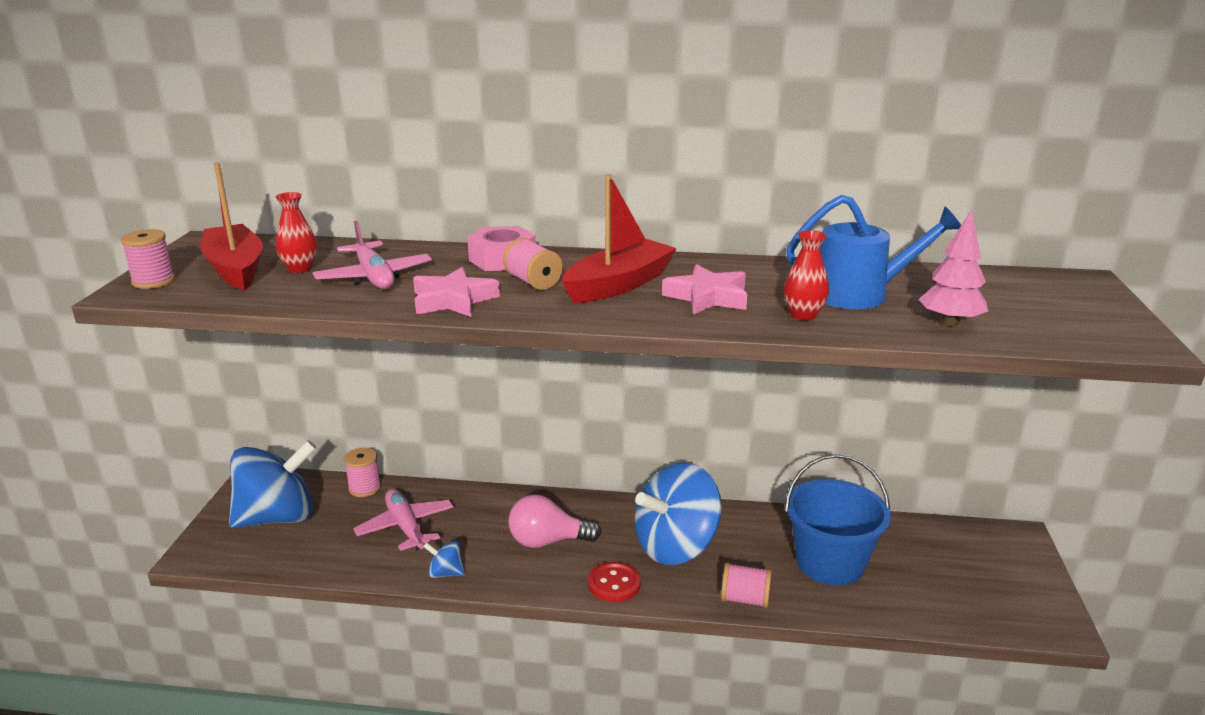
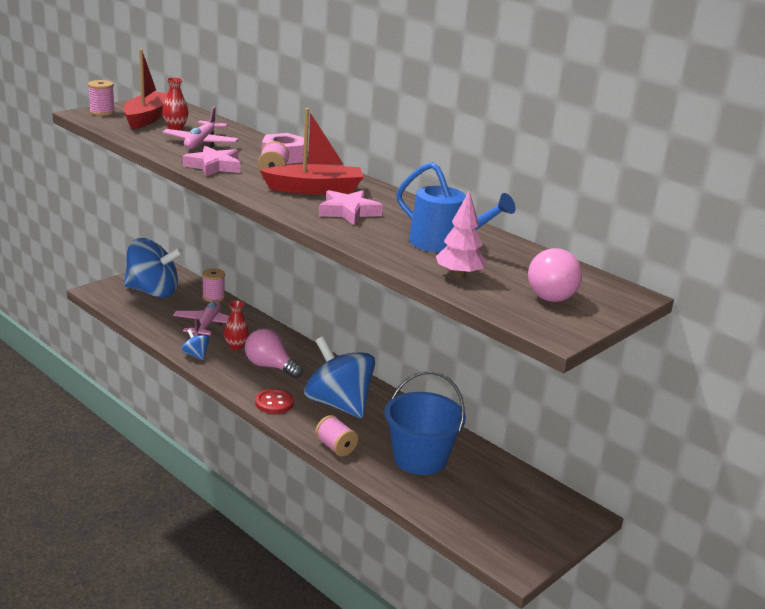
camera: 35 degrees right, 0 degrees up
(676, 546) = (338, 404): blue spinning top -> blue spinning top turned 45 degrees clockwise
(803, 315) = (380, 239): red vase -> red vase (236, 346)
(1044, 306) = (551, 293): none -> pink light bulb

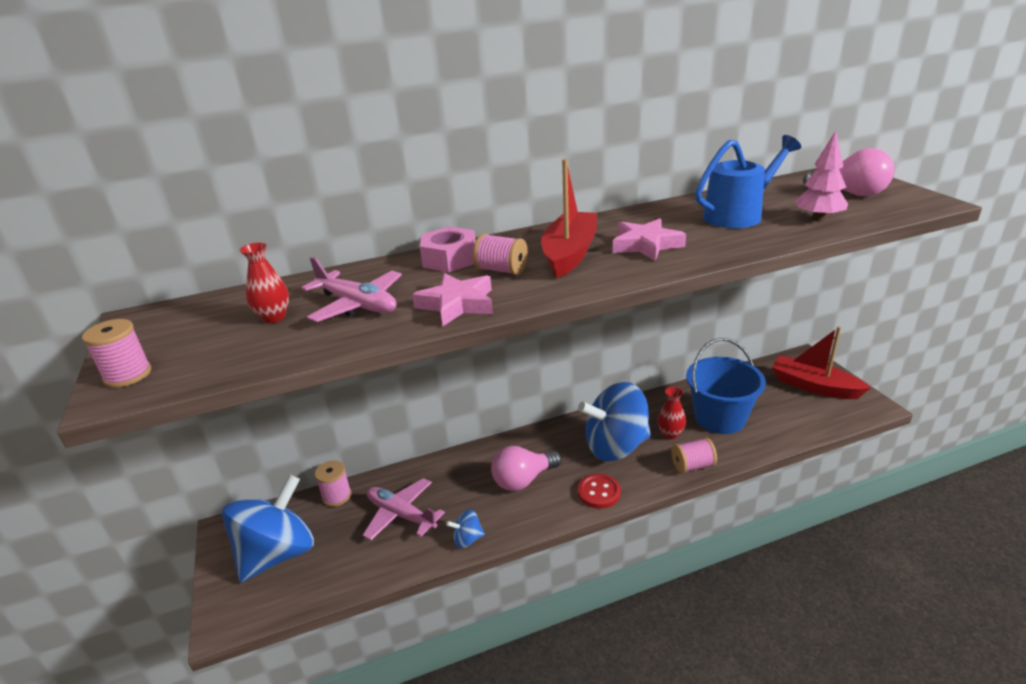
camera: 60 degrees left, 5 degrees up
(147, 118) = (206, 336): red boat -> red boat (814, 386)
(236, 346) = (465, 499): red vase -> red vase (670, 434)

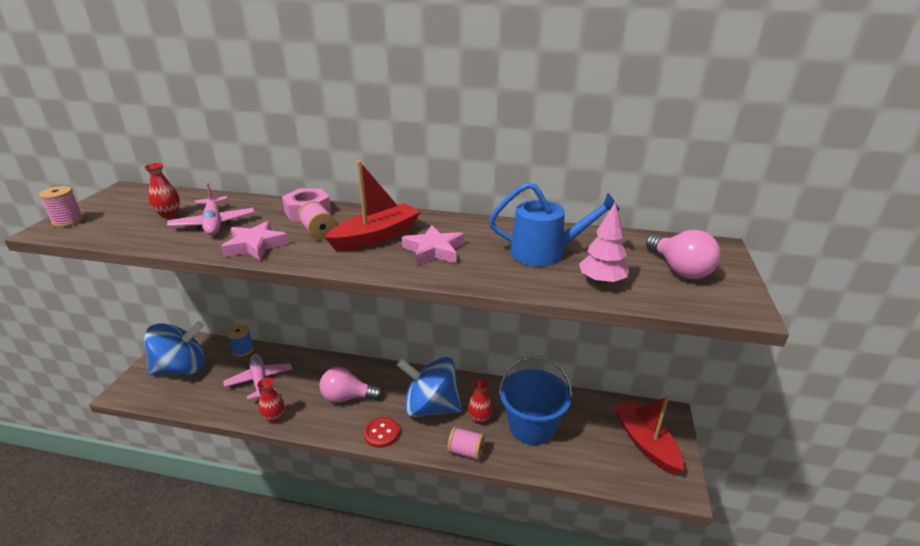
camera: 30 degrees right, 0 degrees up
(337, 496) = (243, 350): pink spool -> blue spool
(467, 539) = (274, 417): blue spinning top -> red vase

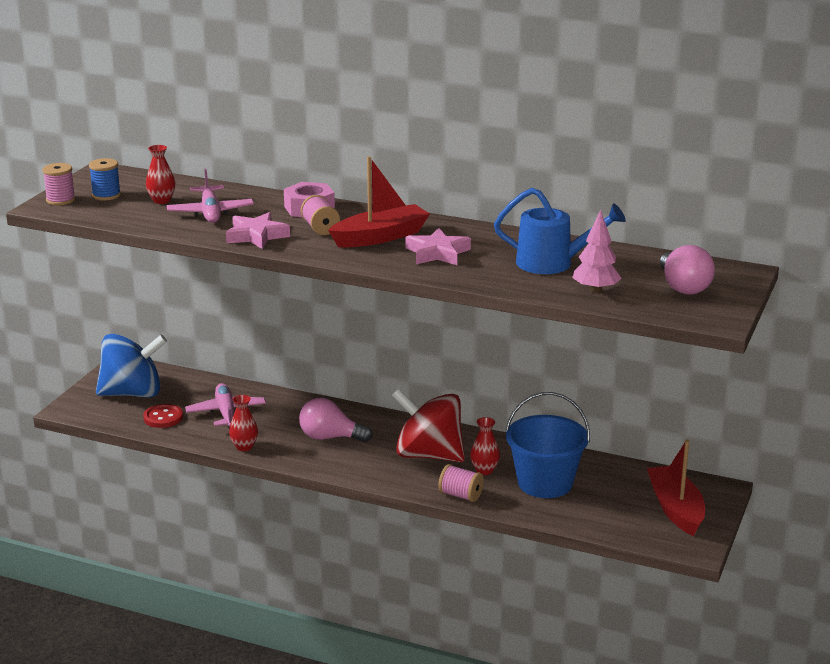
camera: 10 degrees right, 5 degrees down
(243, 350) = (204, 382): blue spool -> blue spool (106, 195)
(381, 433) = (366, 471): red button -> red button (163, 417)
(431, 407) = (428, 455): blue spinning top -> red spinning top

